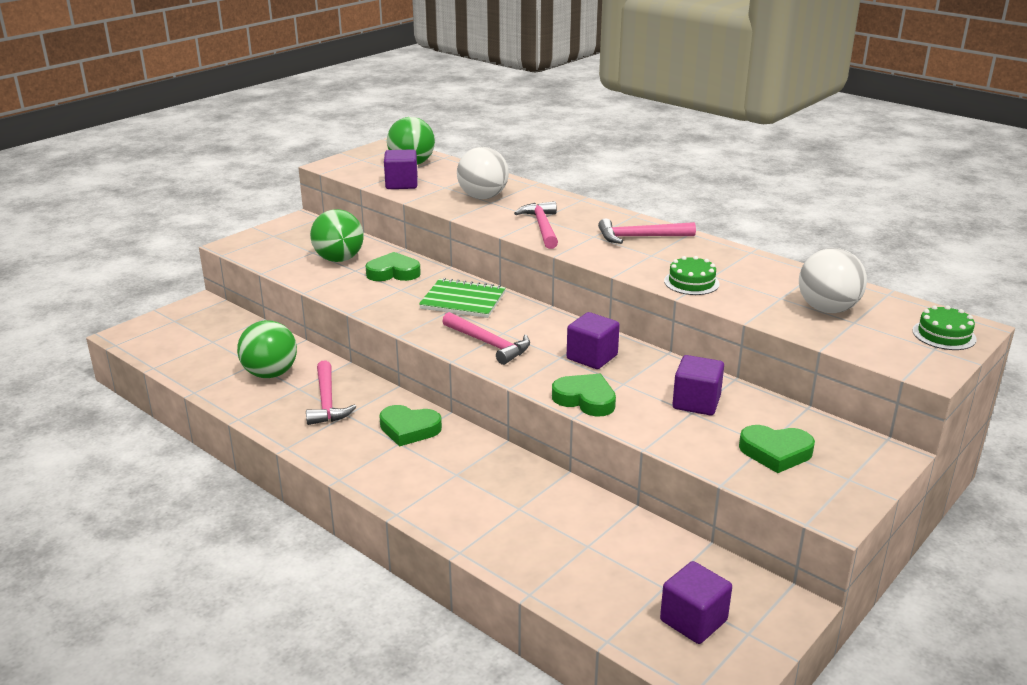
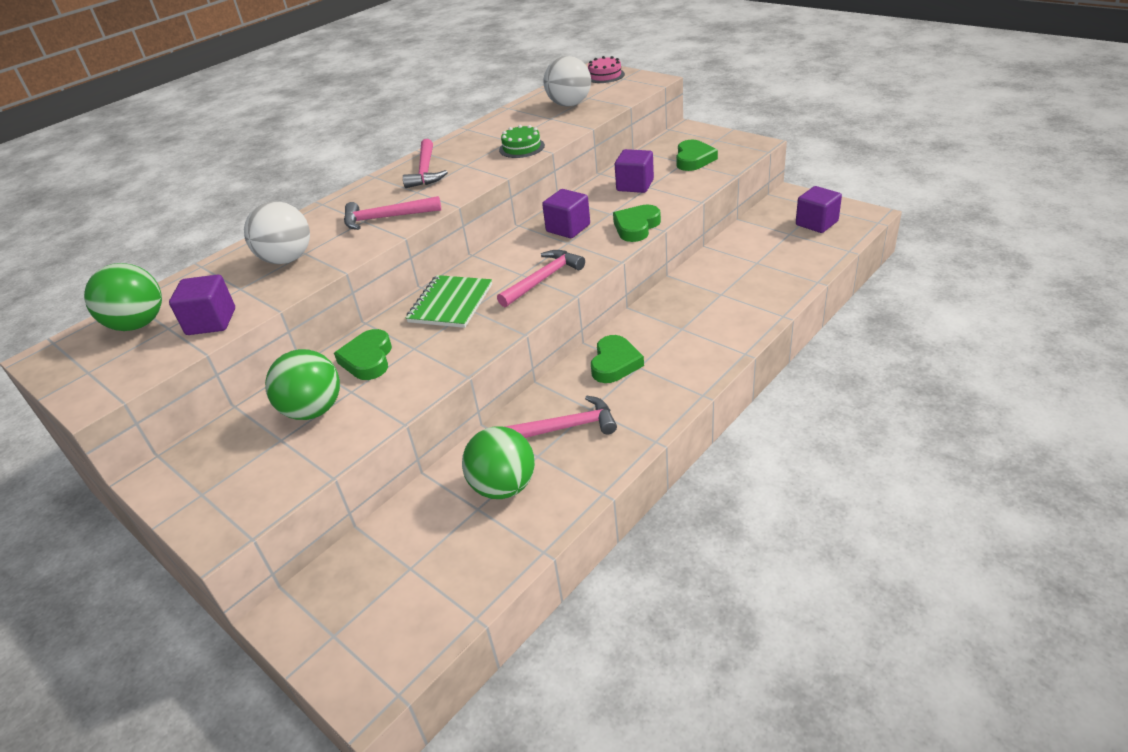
camera: 85 degrees left, 10 degrees up
(944, 335) = (605, 75): green cake -> pink cake

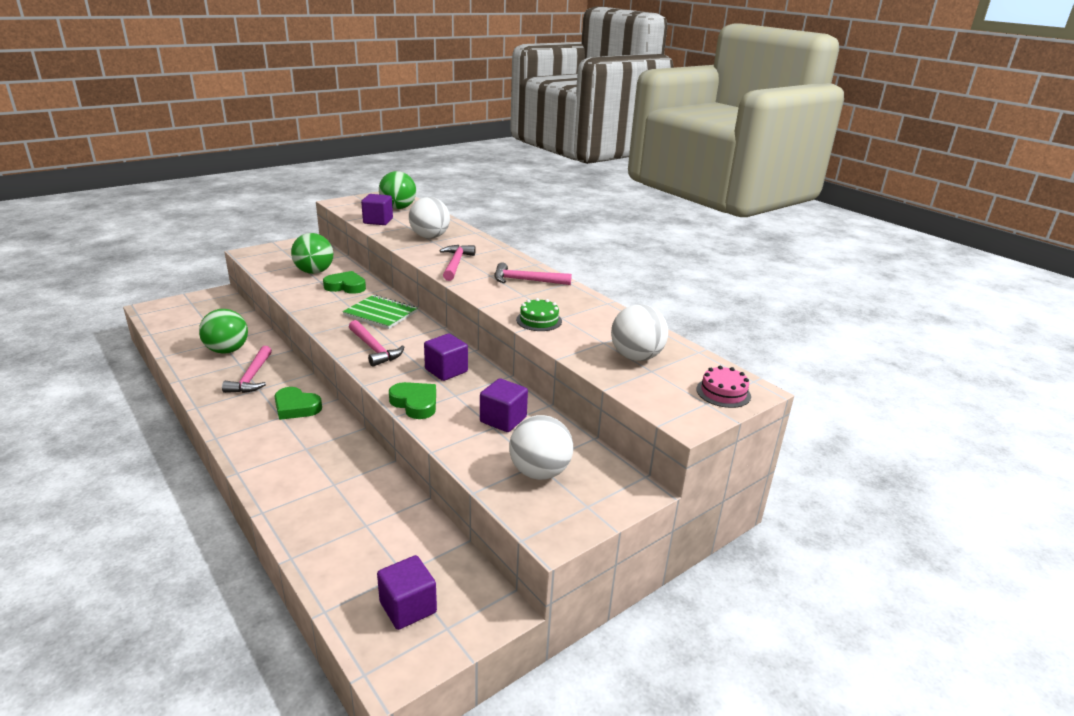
camera: 95 degrees right, 10 degrees down
(693, 159) = (539, 472): green heart -> white ball

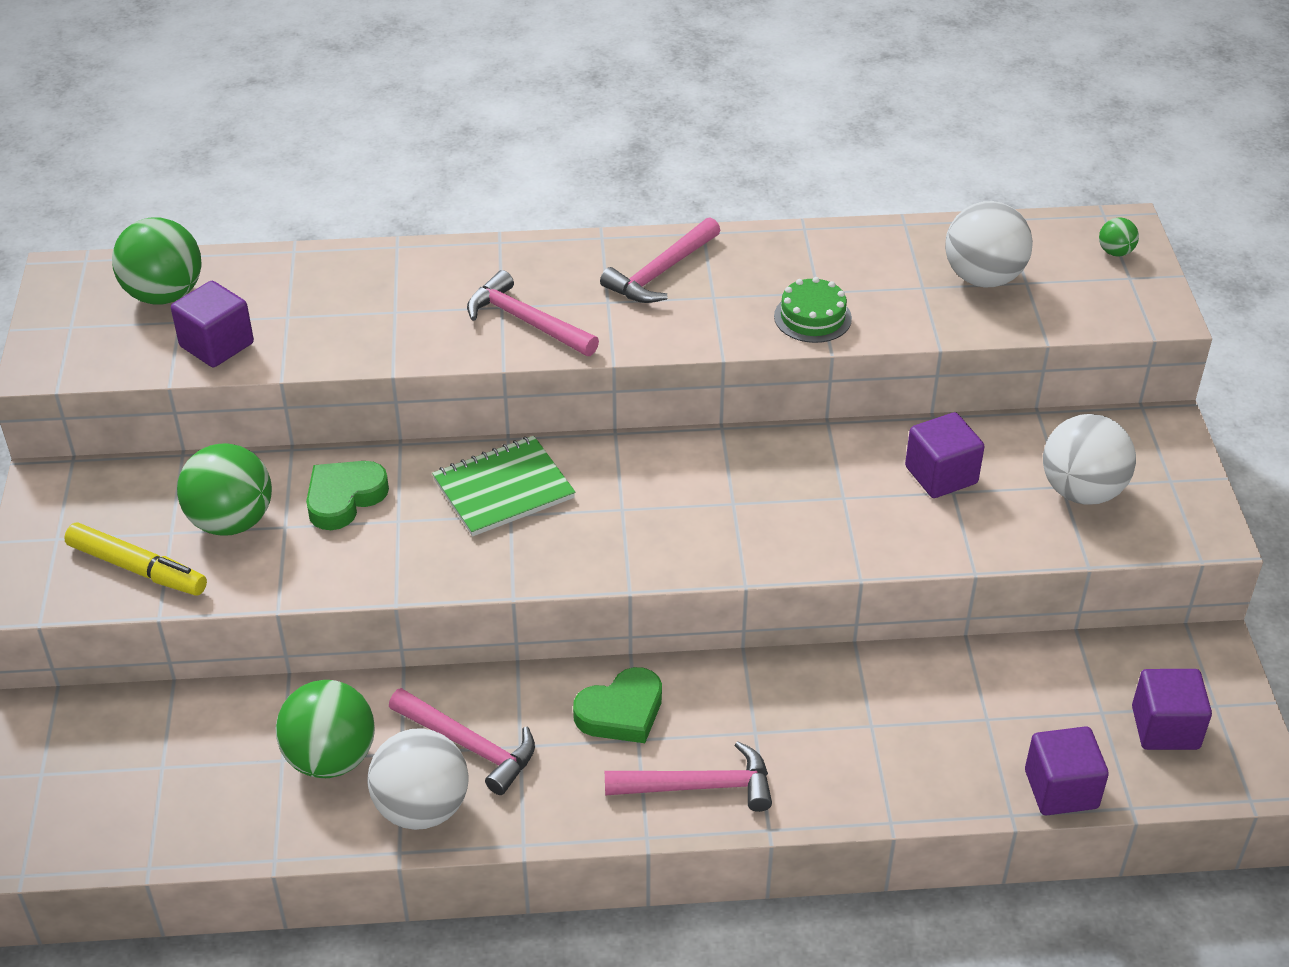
camera: 55 degrees left, 15 degrees up
(275, 265) = (137, 569): none -> yellow marker
(374, 349) = (632, 537): pink hammer -> pink hammer (699, 786)
(415, 403) = (839, 546): green heart -> none
(430, 237) = (370, 308): white ball -> white ball (422, 808)
(446, 370) = (764, 481): purple cube -> purple cube (1061, 789)
(723, 392) = (1115, 252): pink cake -> green ball

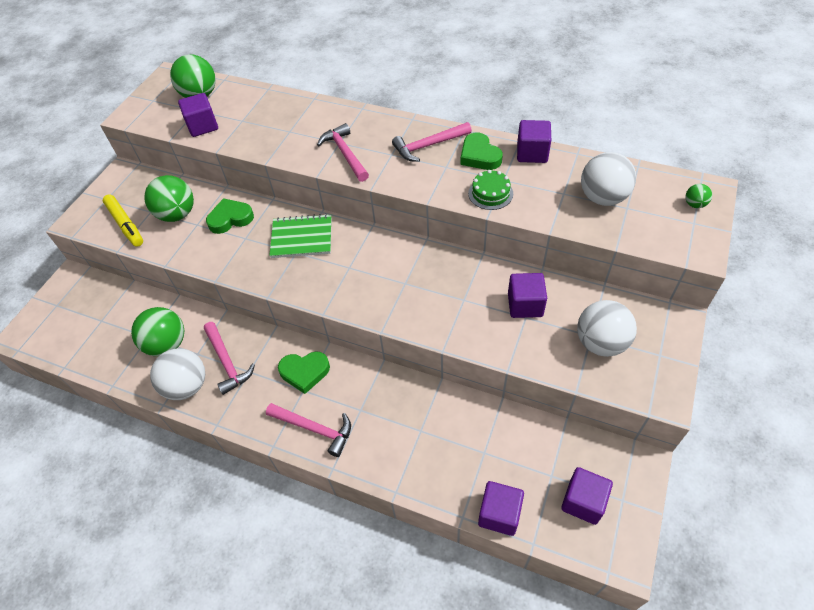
camera: 30 degrees right, 10 degrees up
(756, 266) = (479, 156): none -> green heart
(835, 241) = (532, 153): none -> purple cube

